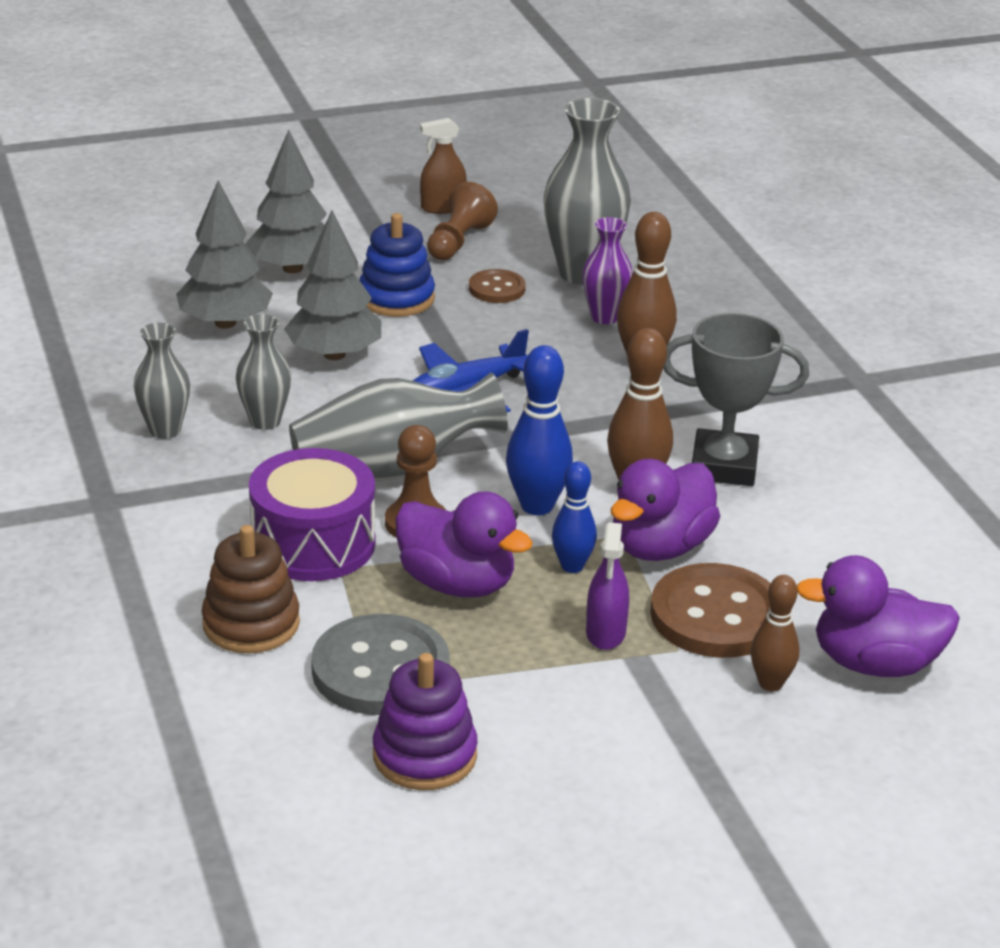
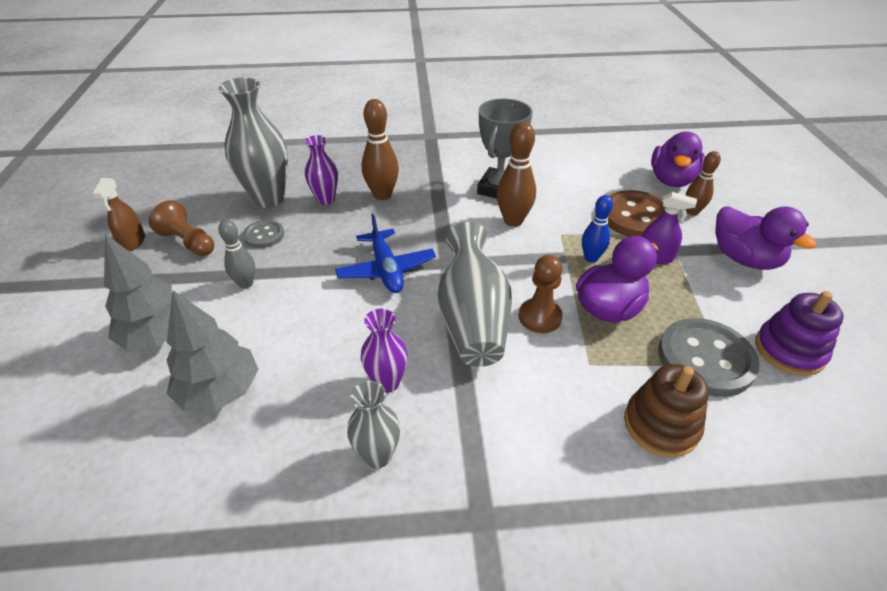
camera: 75 degrees left, 10 degrees up
(265, 421) = (387, 382): grey vase -> purple vase
(313, 543) = (559, 374): purple drum -> none
(334, 354) = (307, 328): grey tree -> none
(396, 298) = (246, 284): blue stacking toy -> grey bowling pin
(497, 289) = (264, 235): brown button -> grey button
(537, 506) = (527, 261): blue bowling pin -> none
(660, 547) = (573, 223): purple duck -> purple duck (744, 259)

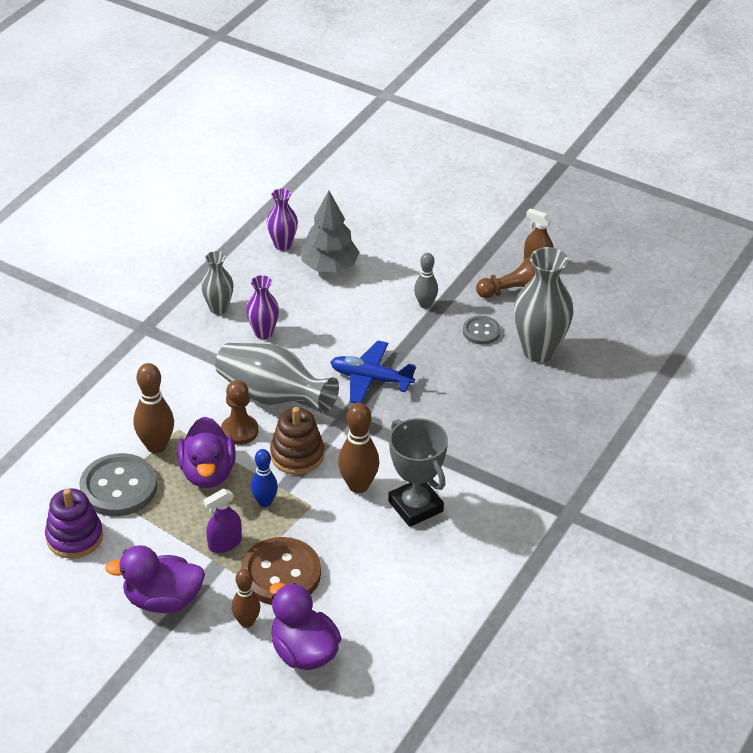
camera: 125 degrees right, 0 degrees up
(159, 335) = (407, 254): grey tree -> none
(326, 199) = (505, 384): purple vase -> purple vase (283, 245)
(382, 195) = (479, 422): brown bowling pin -> brown bowling pin (156, 446)
(661, 425) = (108, 428): brown stacking toy -> brown stacking toy (297, 455)

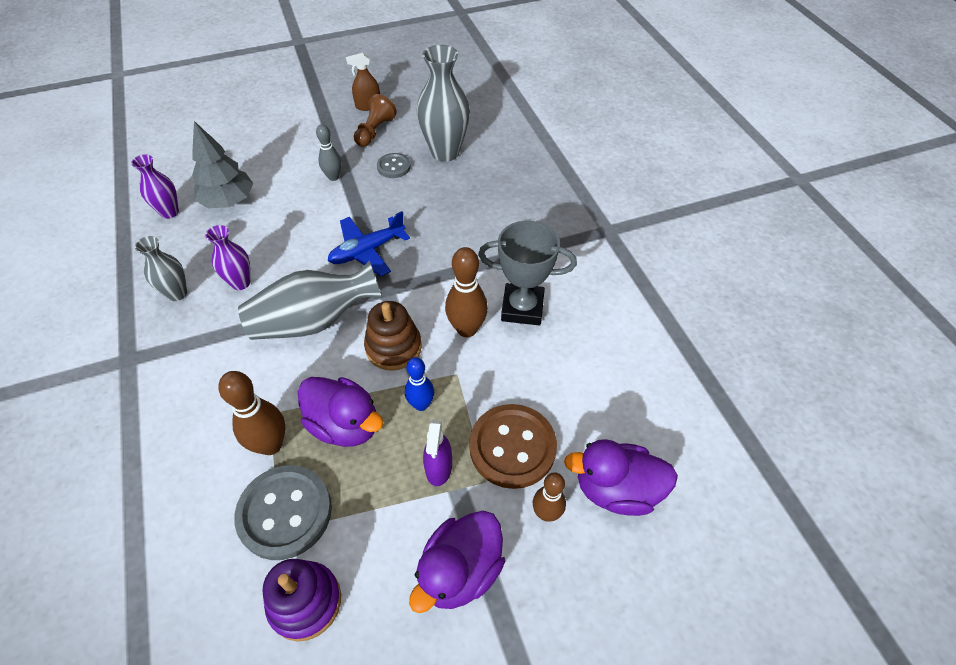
camera: 50 degrees left, 10 degrees up
(239, 431) = (324, 369): brown pawn -> none

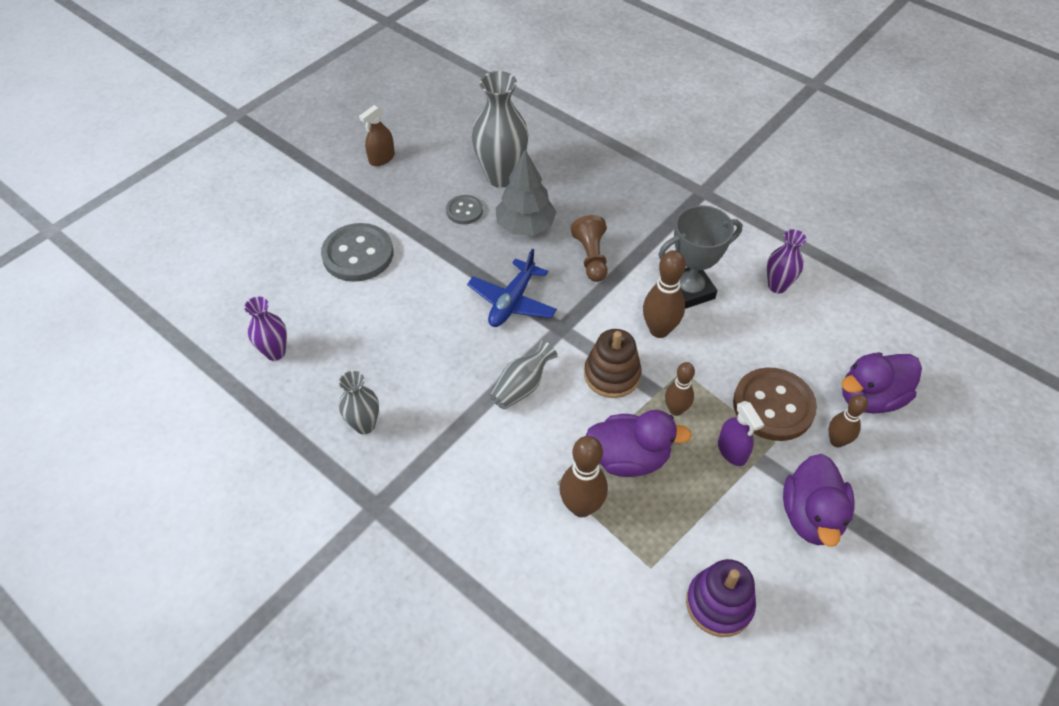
camera: 30 degrees left, 0 degrees up
(229, 201) = (328, 314): grey tree -> grey tree (525, 226)
(240, 283) = (418, 385): purple vase -> purple vase (777, 286)
(285, 513) = (643, 551): grey button -> grey button (358, 254)
(314, 321) = (522, 386): grey vase -> grey vase, size x0.57
(333, 177) = (414, 245): grey bowling pin -> none
(375, 131) = (413, 182): brown pawn -> brown pawn (591, 257)
(421, 404) = (676, 410): blue bowling pin -> brown bowling pin

